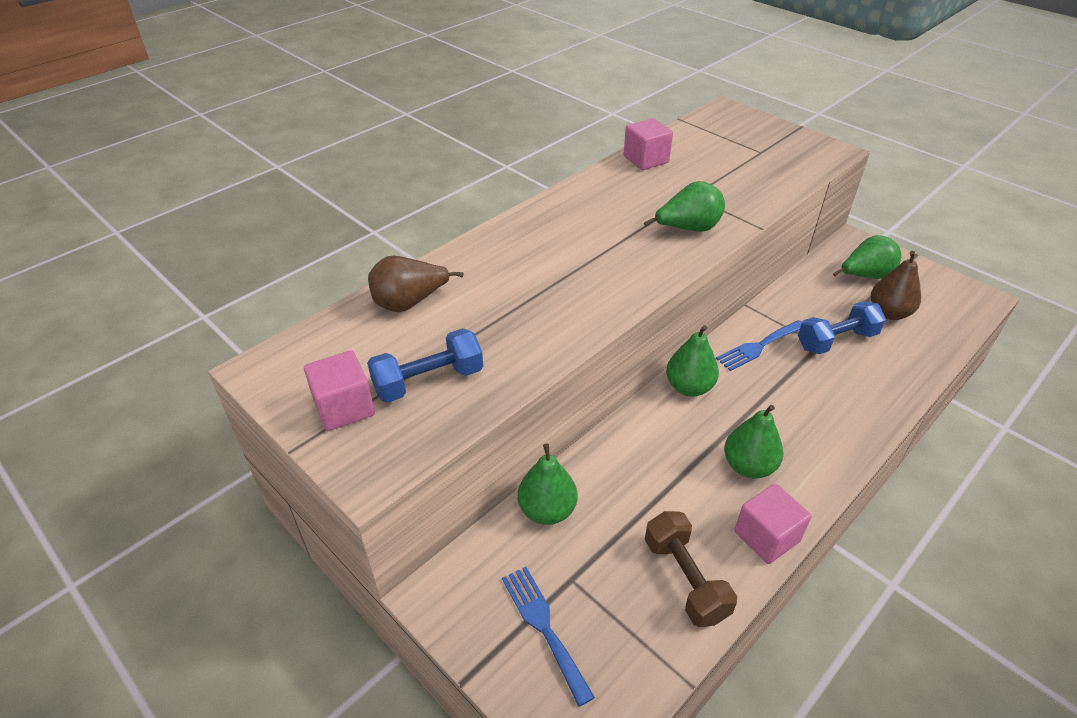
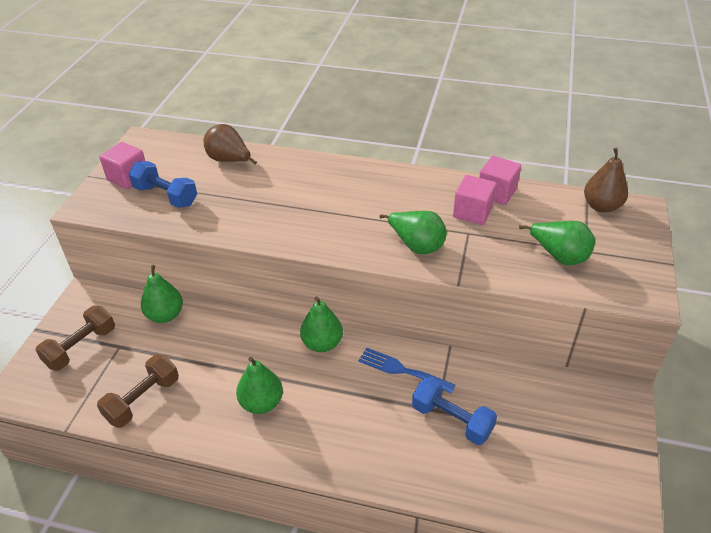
camera: 60 degrees right, 0 degrees up
(544, 627) = (81, 347): blue fork -> brown dumbbell
(766, 536) = (200, 433): pink cube -> pink cube (472, 212)
(865, 276) = (571, 418): green pear -> green pear (559, 256)
(888, 313) = (527, 450): brown pear -> brown pear (601, 206)

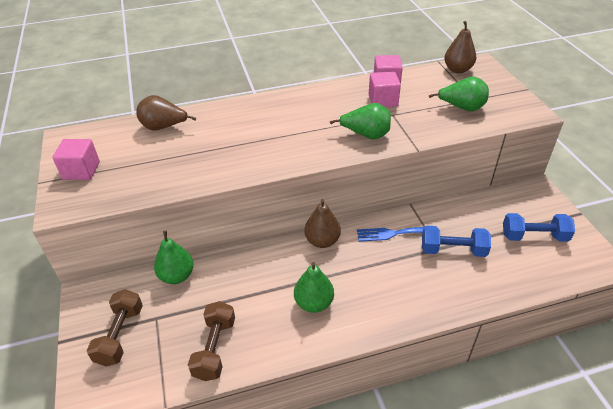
camera: 30 degrees left, 0 degrees up
(165, 196) = (132, 172): blue dumbbell -> blue dumbbell (534, 236)
(322, 343) = (322, 241): green pear -> brown pear

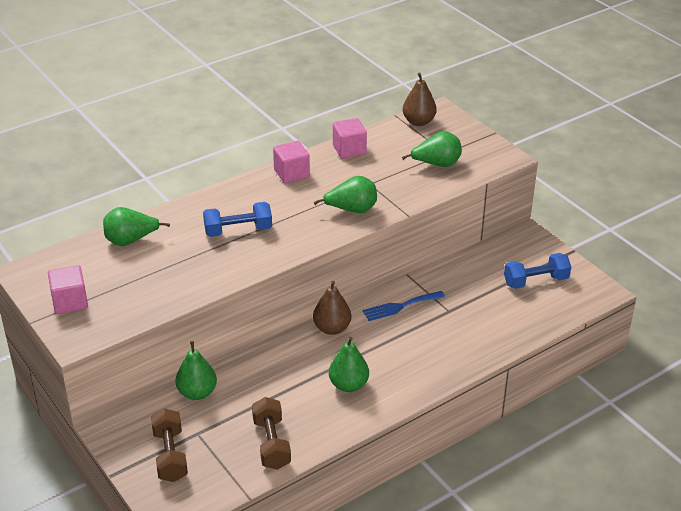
camera: 20 degrees left, 5 degrees down
(164, 127) = (130, 240): brown pear -> green pear
(383, 101) = (354, 170): pink cube -> pink cube (291, 173)
(453, 250) = (463, 309): blue dumbbell -> blue dumbbell (238, 230)

